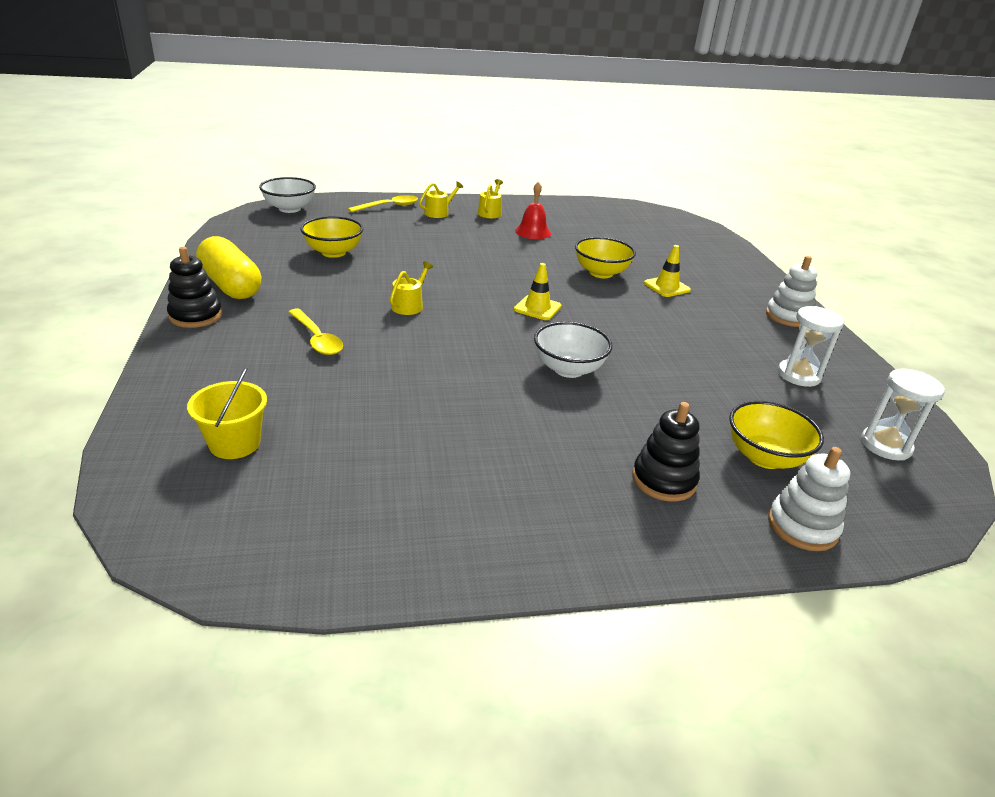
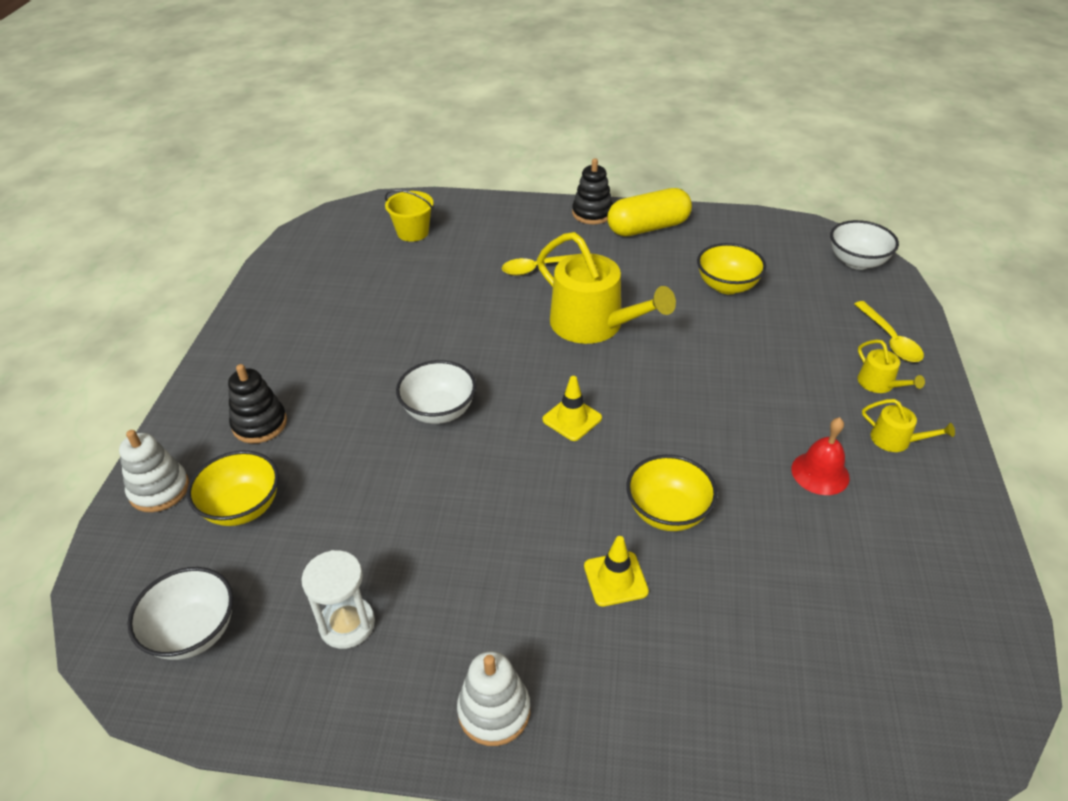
camera: 110 degrees right, 10 degrees up
(409, 305) = (594, 325): yellow watering can -> yellow watering can, size x2.22
(885, 445) = (193, 632): white hourglass -> white bowl

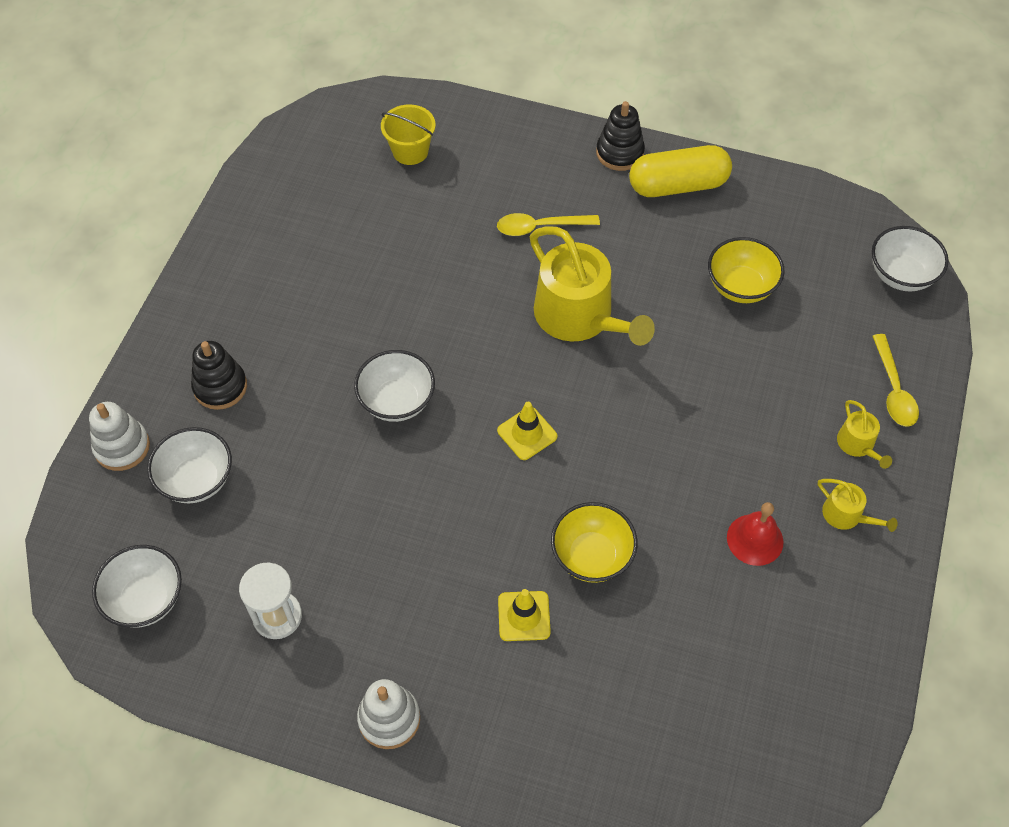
camera: 10 degrees right, 15 degrees up
(242, 507) = (197, 480): yellow bowl -> white bowl

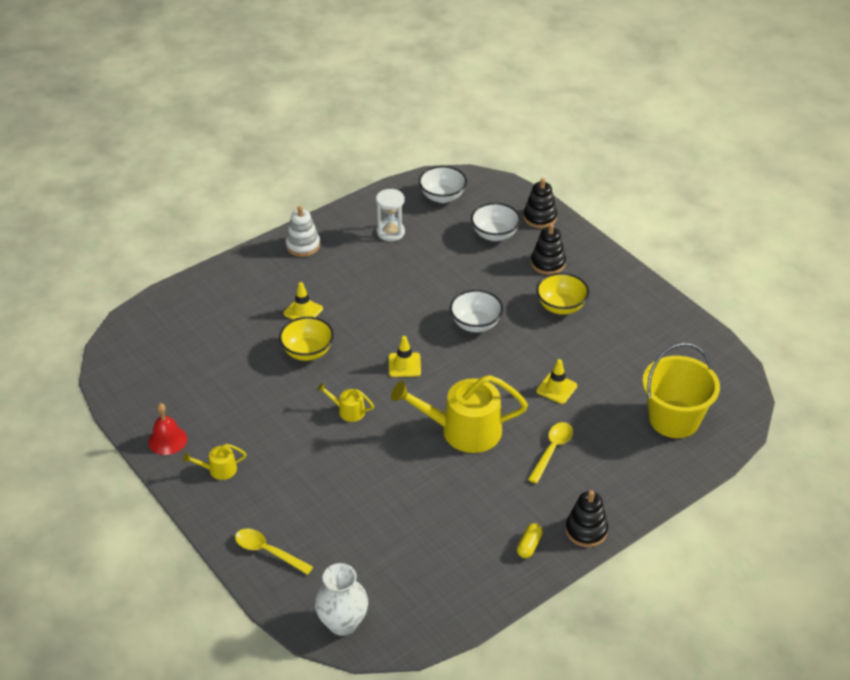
camera: 125 degrees right, 15 degrees down
(122, 447) = (540, 217): white stacking toy -> black stacking toy
(410, 151) = (674, 419): yellow bucket -> yellow bucket, size x1.71
(444, 267) = (556, 388): none -> yellow traffic cone
(678, 185) = (529, 545): yellow capsule -> yellow capsule, size x0.46
(740, 286) = (414, 525): yellow bowl -> yellow bowl (561, 307)
(755, 539) = (248, 421): red bell -> red bell (167, 440)
(858, 445) = (252, 506): yellow watering can -> yellow watering can (348, 411)
(901, 275) = (343, 623): white bowl -> white vase

